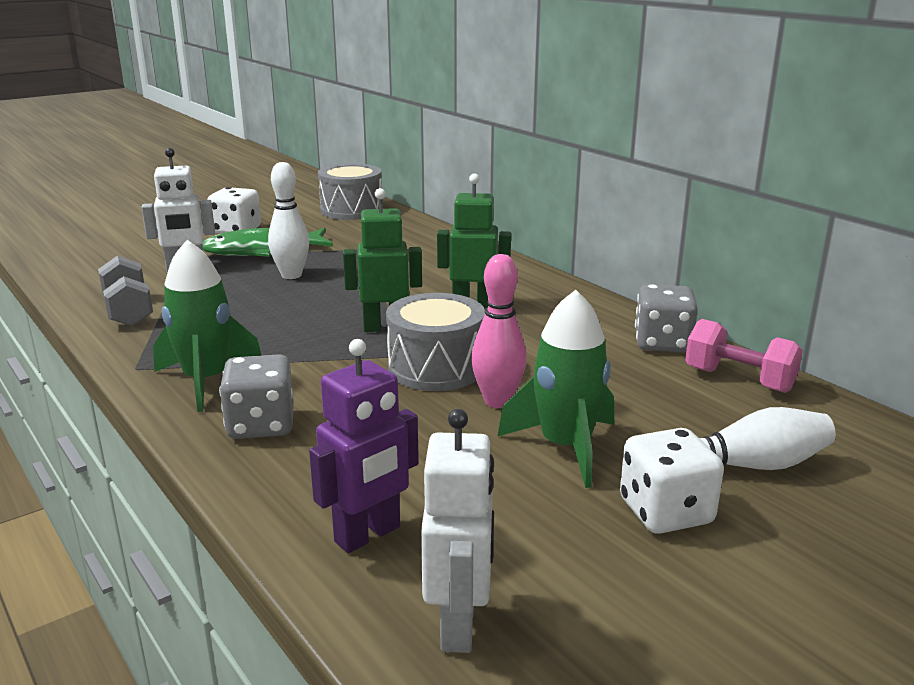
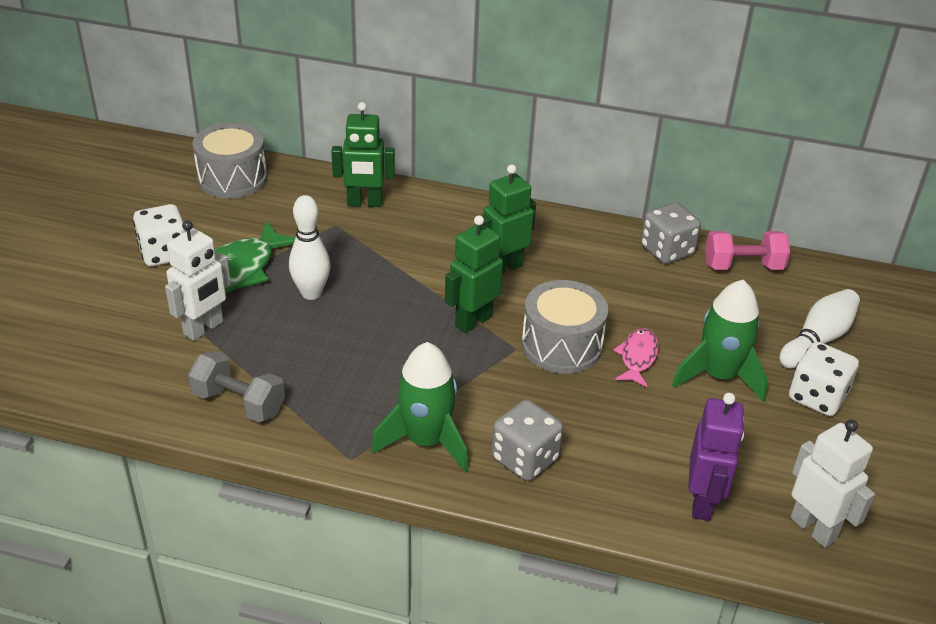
camera: 40 degrees left, 15 degrees up
(423, 243) = (364, 203): none -> green robot
(497, 401) = (637, 357): pink bowling pin -> pink fish

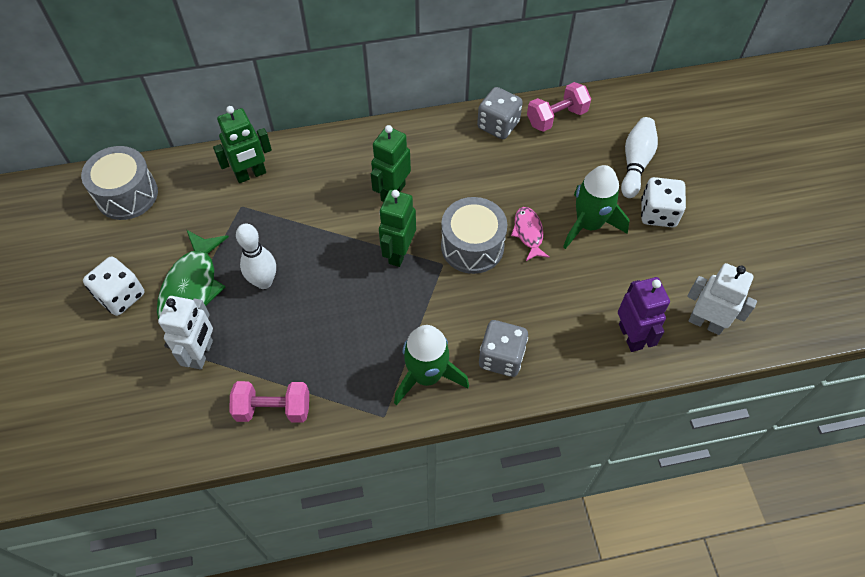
camera: 25 degrees left, 20 degrees up
(239, 403) = (273, 409): grey dumbbell -> pink dumbbell

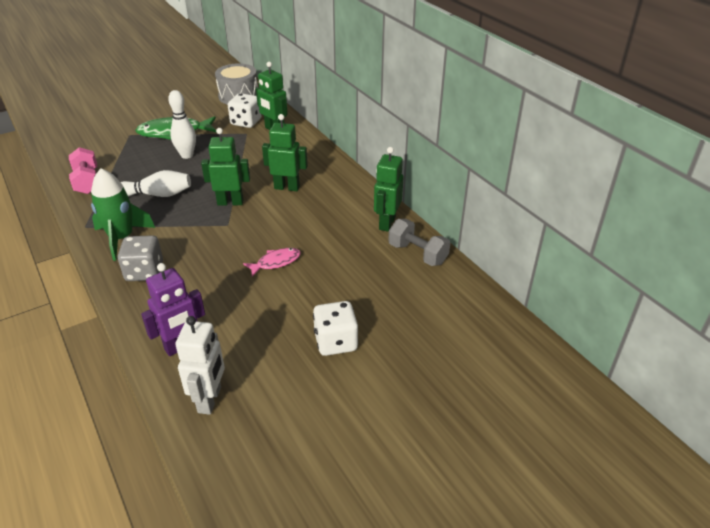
camera: 70 degrees right, 20 degrees down
(121, 296) = (162, 113): white dice -> white dice (246, 122)
(202, 354) = (125, 148): white robot -> none
(472, 246) = (250, 235): grey drum -> none
(498, 125) = (386, 223): grey dice -> green robot
(556, 117) = (417, 254): pink dumbbell -> grey dumbbell
(588, 224) = (300, 296): green rocket -> none
(635, 163) = (392, 315): white bowling pin -> white bowling pin (157, 194)

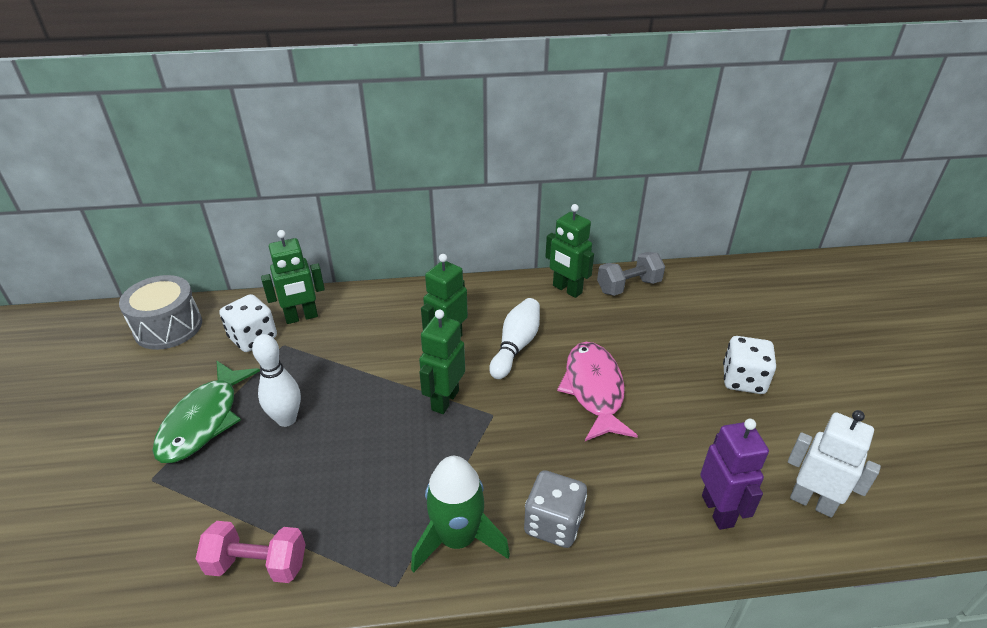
camera: 65 degrees left, 0 degrees up
(157, 194) = (369, 474): white bowling pin -> white bowling pin (516, 346)
(276, 262) = (594, 390): pink fish -> pink fish, size x1.79

